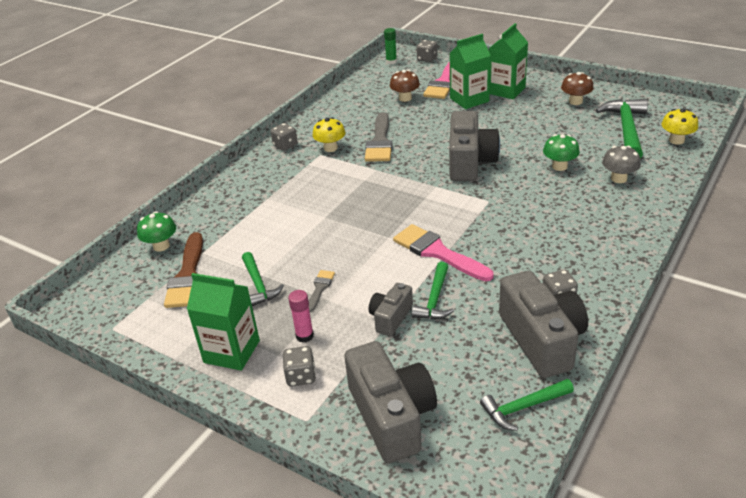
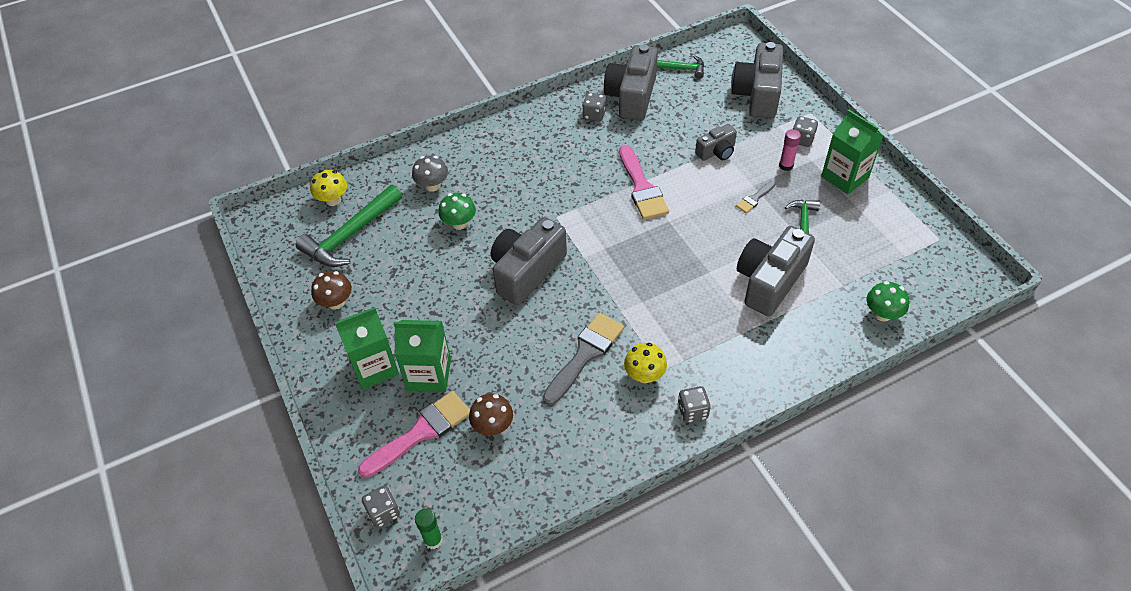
camera: 150 degrees left, 15 degrees up
(188, 276) = (863, 264): brown brush -> none
(269, 230) = (769, 281): none -> grey camera
(435, 299) = (675, 151): green hammer -> none

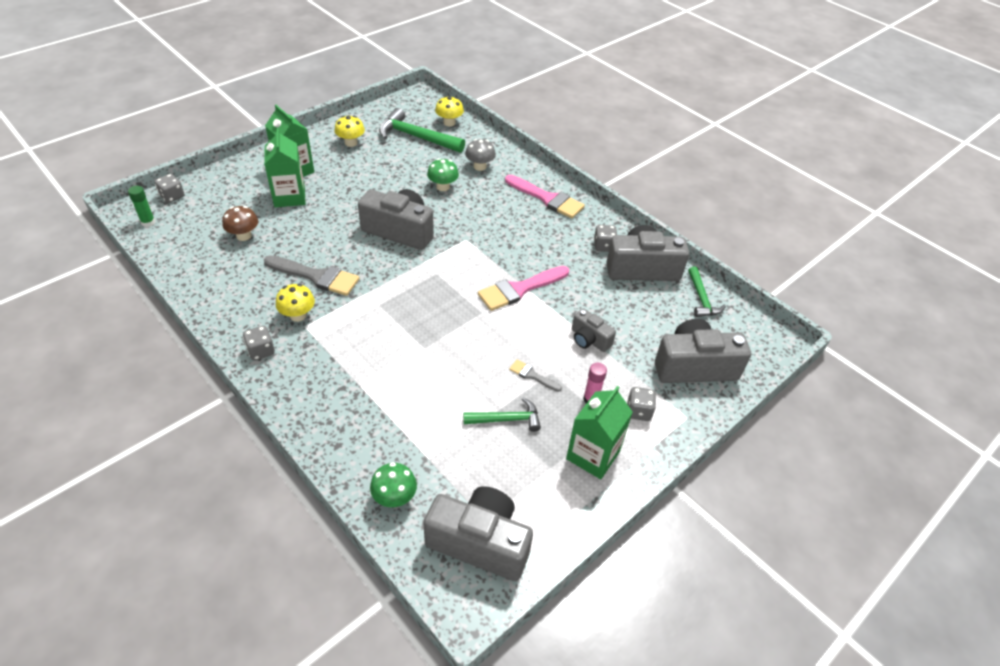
camera: 70 degrees right, 5 degrees down
(336, 302) = (351, 143): brown mushroom -> yellow mushroom
(421, 432) = (238, 202): pink brush -> pink brush (547, 199)
(769, 281) = (421, 396): grey camera -> grey camera (480, 542)

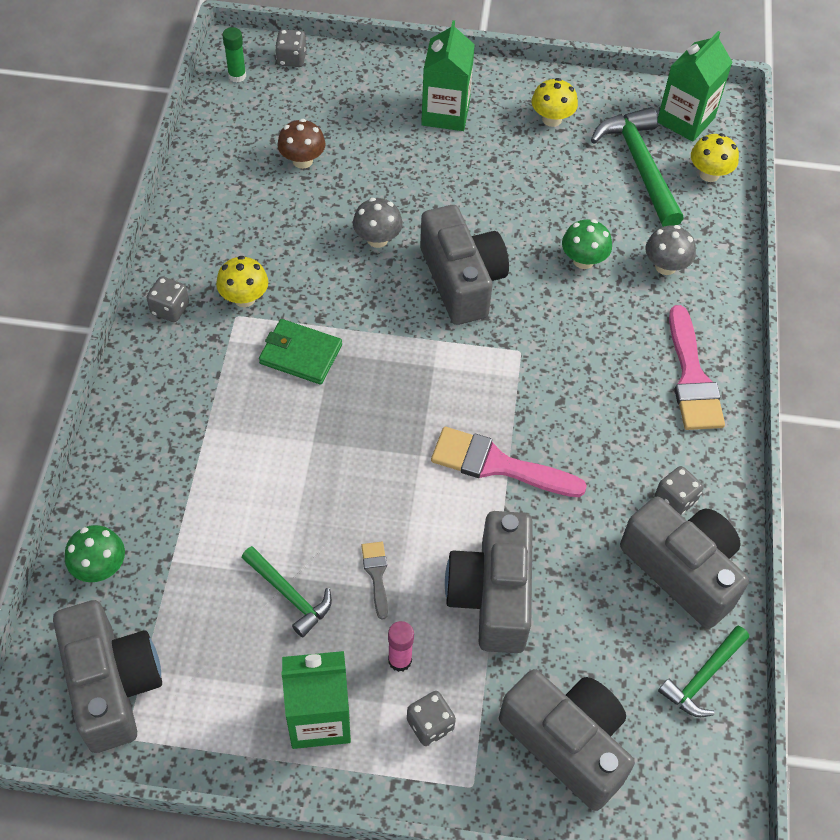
camera: 50 degrees right, 10 degrees up
(289, 197) = (401, 145): green carton -> green carton (685, 120)
(316, 276) = (312, 267): grey brush -> none
(334, 242) = (377, 239): none -> grey mushroom
(364, 317) = (300, 354): none -> green wallet
(589, 339) = (492, 595): grey camera -> grey camera, size x1.85

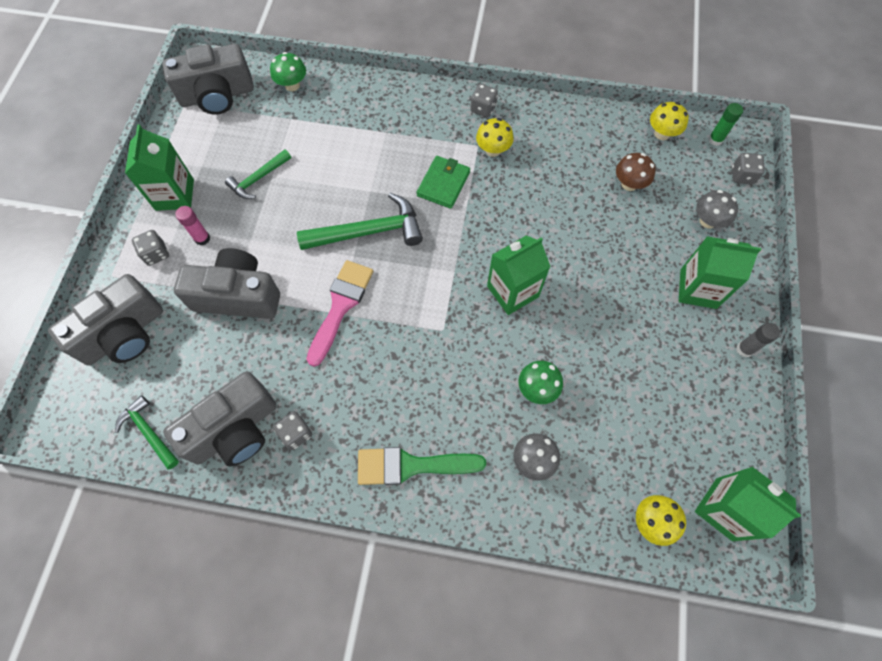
camera: 95 degrees right, 10 degrees up
(376, 575) = (264, 227): grey brush -> none
(377, 239) = (552, 234): grey mushroom -> grey mushroom (707, 221)
(461, 280) = (512, 291): grey camera -> green carton
(515, 85) = (744, 349): none -> grey glue stick
(551, 119) = (704, 378): yellow mushroom -> yellow mushroom (662, 133)
(640, 166) = (654, 453): green hammer -> green hammer (368, 232)
(692, 377) = (411, 465): pink brush -> green brush

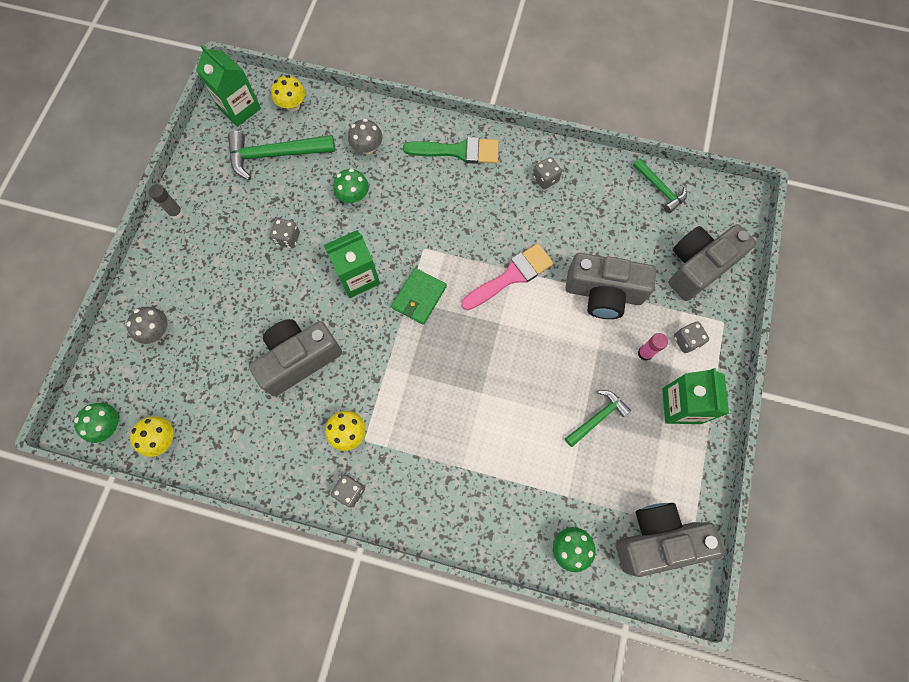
camera: 175 degrees left, 5 degrees up
(235, 430) = (593, 185): grey camera -> grey camera (299, 359)
(340, 306) = (511, 276): pink brush -> pink brush turned 150 degrees counterclockwise
(368, 232) = (484, 347): green hammer -> green hammer (275, 155)
(443, 184) = (406, 395): green wallet -> green wallet (419, 297)
(629, 184) = (218, 379): brown mushroom -> none
(698, 289) = (193, 266): green carton -> none
(715, 140) = (109, 425): green glue stick -> green mushroom
(742, 176) = (101, 378): grey dice -> grey dice (288, 238)

